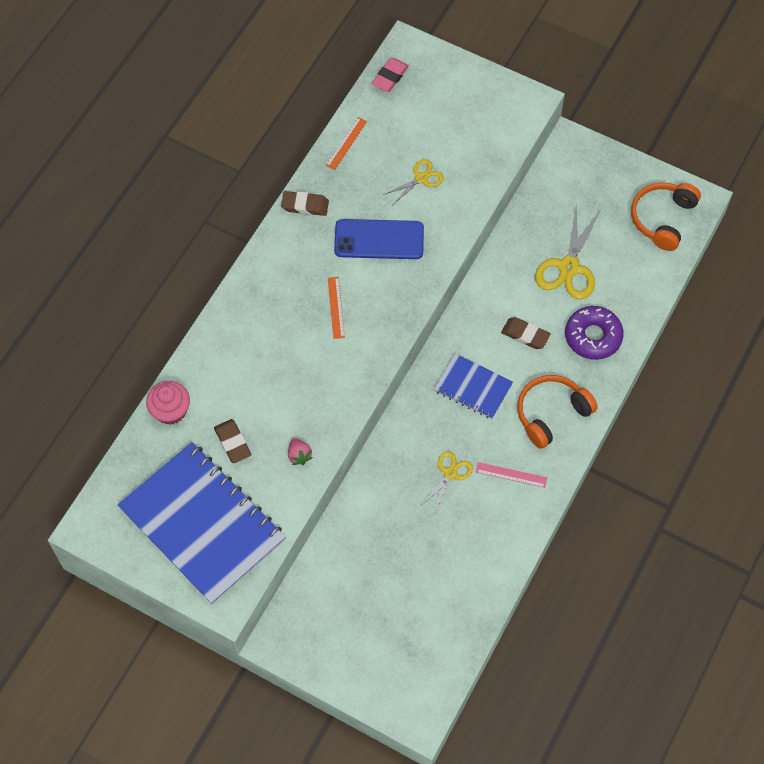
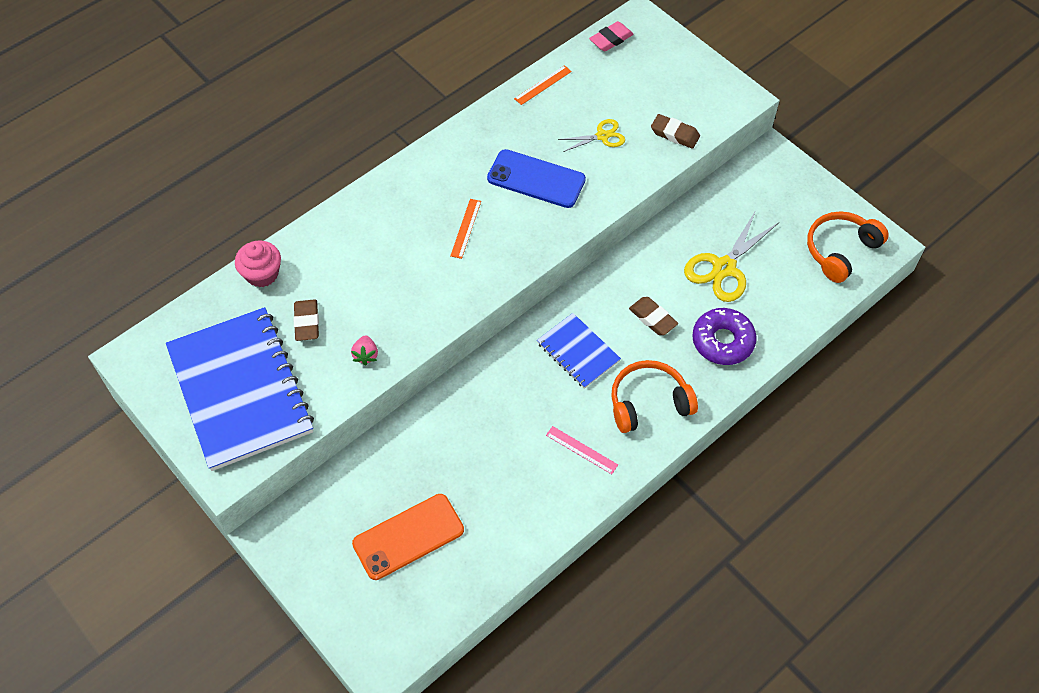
camera: 20 degrees right, 5 degrees down
(305, 206) = (478, 128): brown eraser -> brown eraser (674, 134)
(396, 601) = (408, 537): none -> orange phone
(450, 473) = (519, 428): yellow scissors -> none

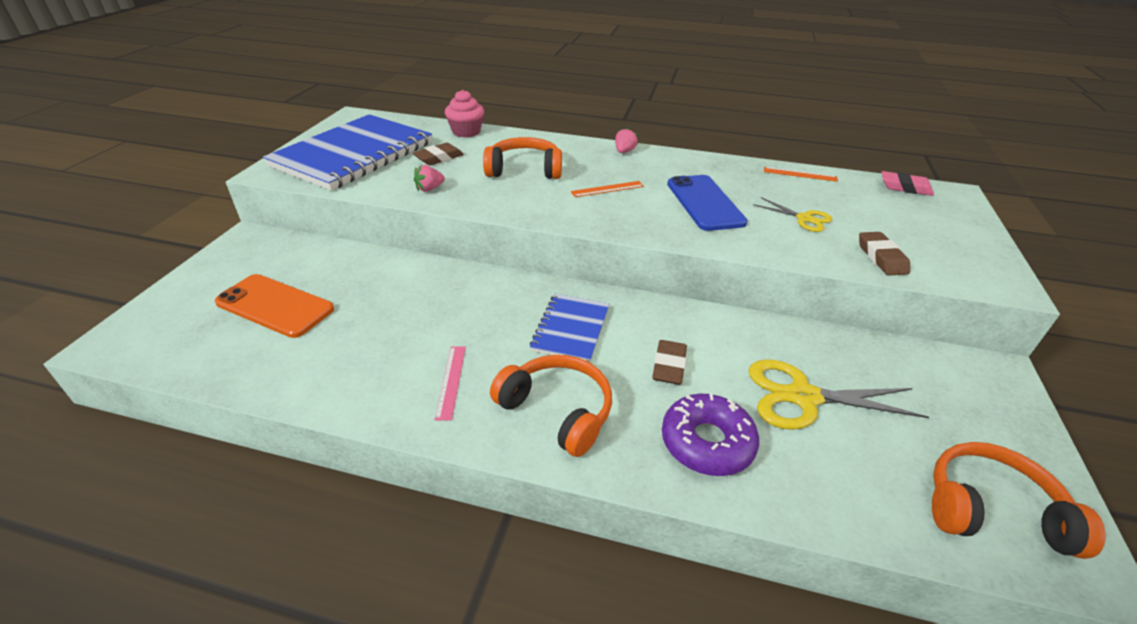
camera: 55 degrees right, 20 degrees down
(385, 267) = (524, 170): none -> orange headphones
(409, 174) = (624, 151): none -> pink strawberry

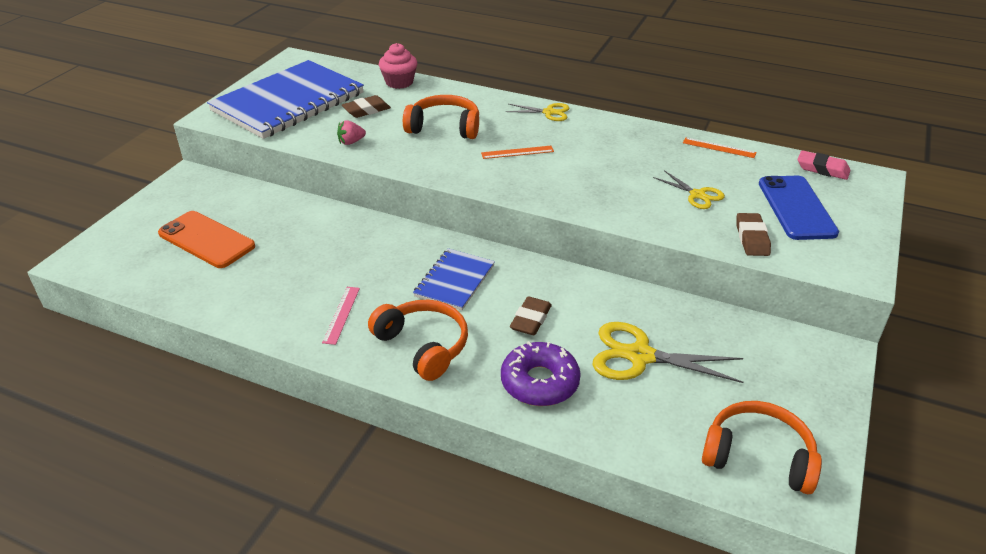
camera: 10 degrees right, 0 degrees up
(624, 151) = (549, 112): pink strawberry -> yellow scissors
(704, 203) = (606, 172): blue phone -> blue phone (796, 208)

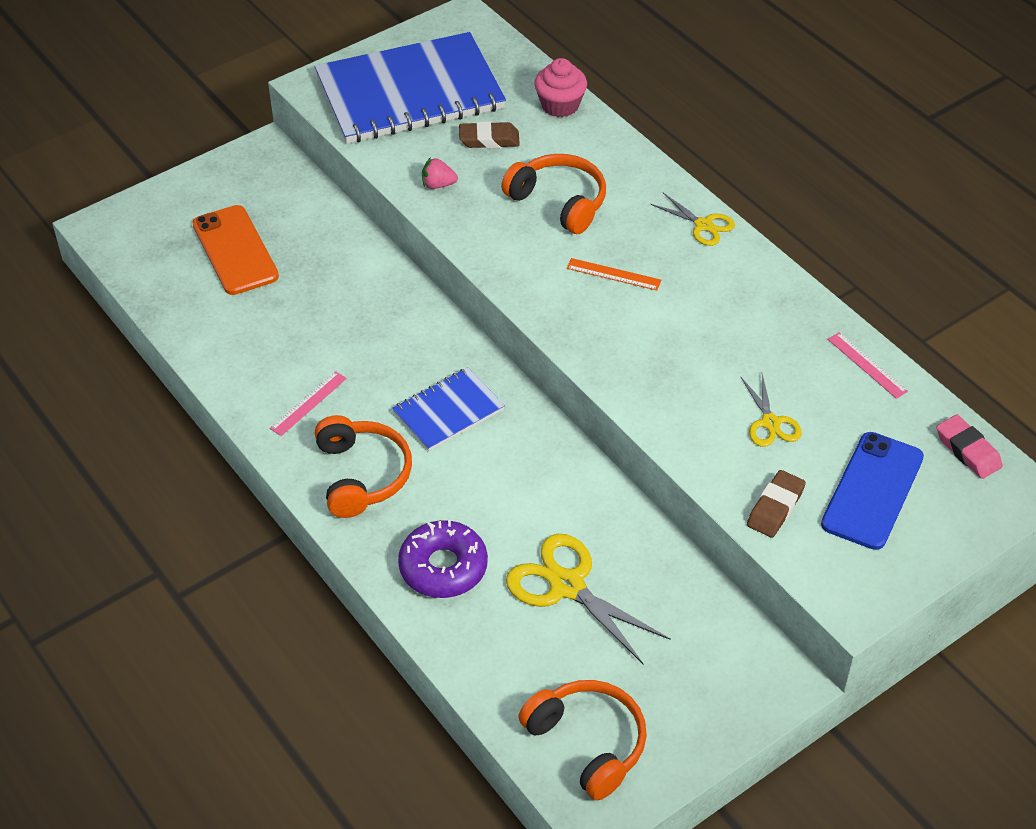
camera: 30 degrees right, 10 degrees up
(530, 320) = (490, 493): brown eraser -> none
(719, 148) = (867, 365): orange ruler -> pink ruler

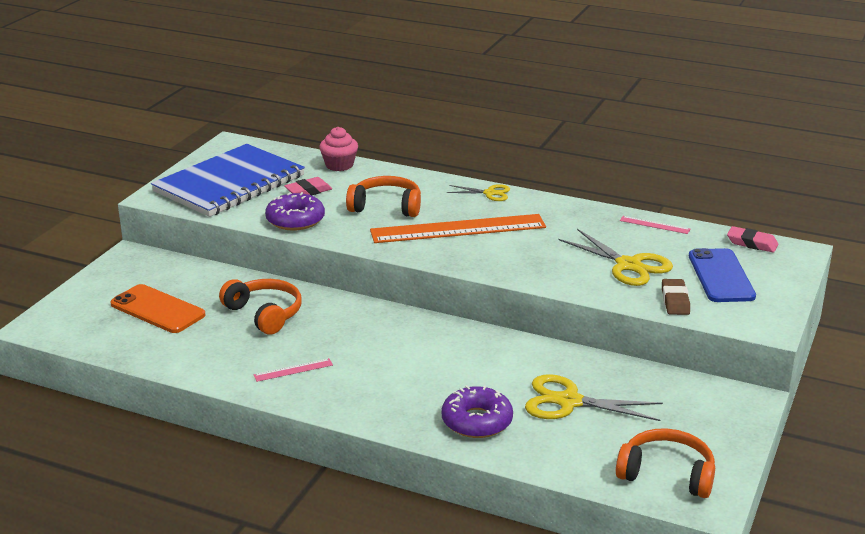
camera: 30 degrees left, 20 degrees down
(309, 403) = (293, 370): pink ruler -> pink ruler turned 60 degrees clockwise
(362, 475) = (370, 394): orange headphones -> orange headphones (264, 314)
(438, 185) = (295, 220): pink strawberry -> purple donut
(448, 411) = (398, 343): blue notebook -> none
(489, 139) = (308, 191): brown eraser -> pink eraser
(613, 274) = (458, 229): orange ruler -> orange ruler, size x2.48
(770, 423) = (629, 265): yellow scissors -> yellow scissors, size x1.74

